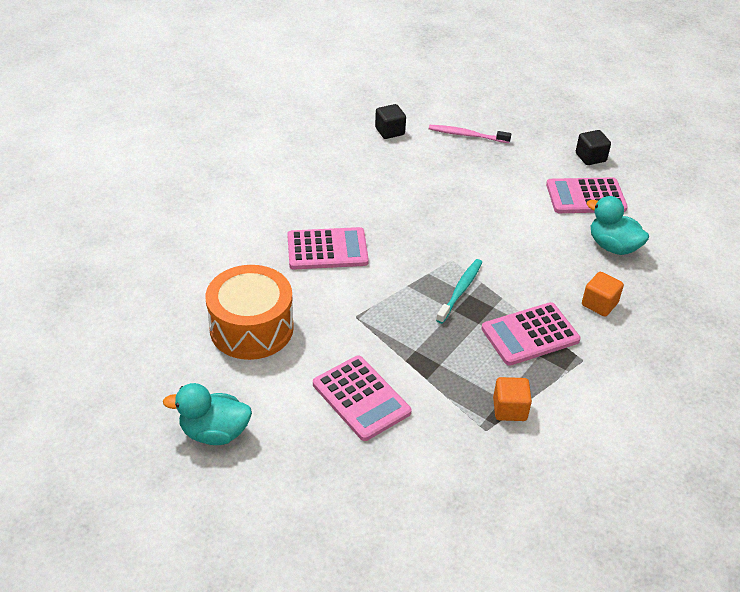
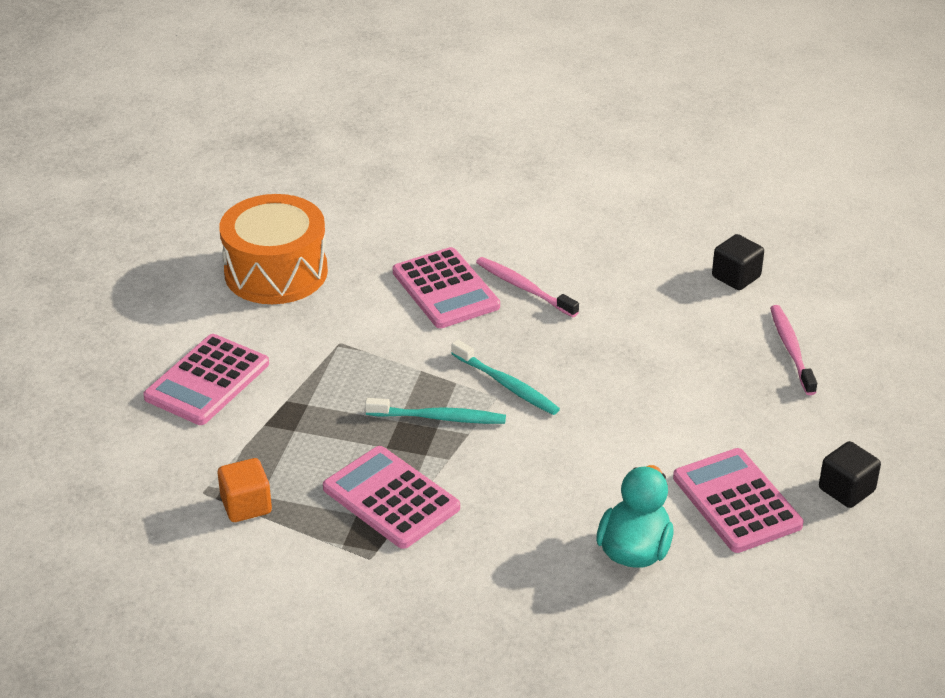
camera: 70 degrees right, 5 degrees down
(214, 432) = (111, 293): turquoise duck -> none
(348, 215) = (524, 288): none -> pink toothbrush
(442, 251) = (507, 385): none -> turquoise toothbrush
(599, 304) = (493, 556): orange cube -> none

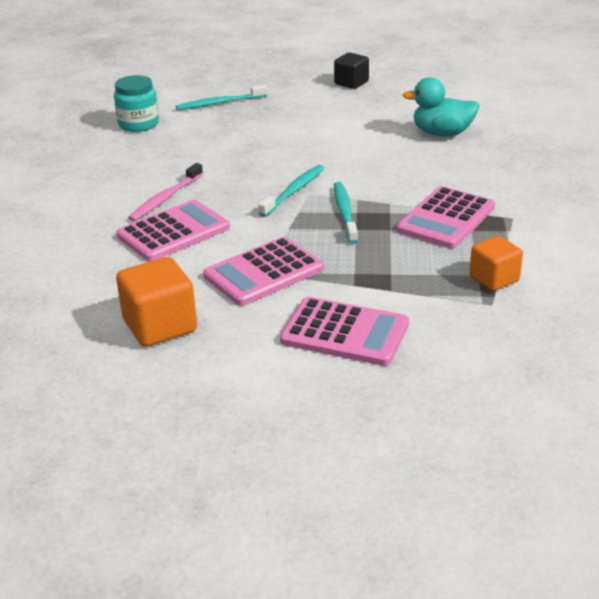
camera: 100 degrees left, 5 degrees down
(276, 272) = (160, 326): orange drum -> orange cube
(736, 277) = (138, 124): black cube -> turquoise jar
(736, 501) = (379, 109): pink calculator -> pink calculator (263, 272)
(791, 349) = (220, 103): pink toothbrush -> turquoise toothbrush

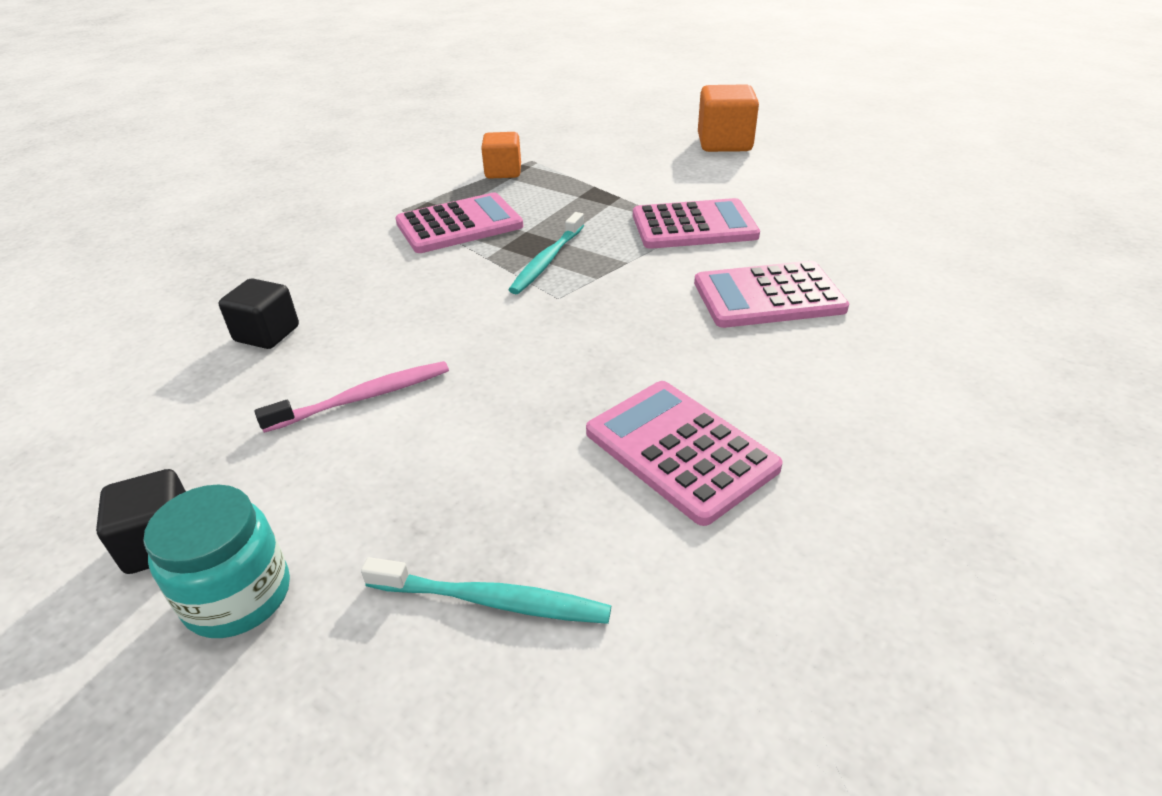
camera: 150 degrees left, 5 degrees up
(138, 124) = (728, 595): turquoise jar -> turquoise jar (238, 596)
(160, 326) = (823, 209): orange cube -> orange cube (724, 143)
(165, 198) = (756, 352): pink toothbrush -> pink toothbrush (363, 398)
(294, 191) = (573, 306): turquoise toothbrush -> none
(345, 333) = (665, 169): pink calculator -> pink calculator (680, 450)
(442, 133) = (267, 334): turquoise duck -> black cube

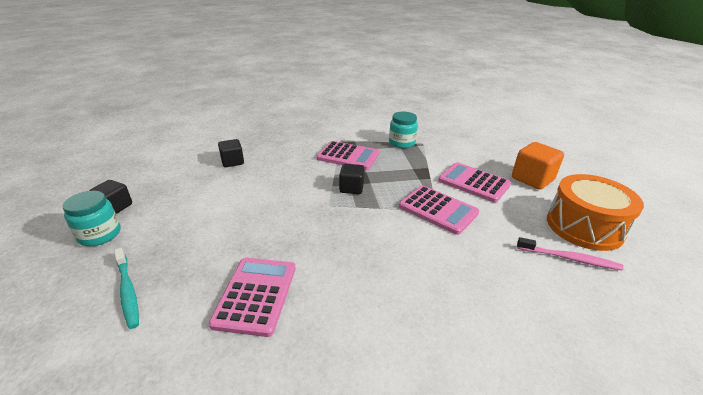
camera: 45 degrees right, 5 degrees down
(363, 398) = (216, 199): pink toothbrush -> pink toothbrush (569, 258)
(503, 172) = (402, 143): orange cube -> turquoise jar
(547, 260) = (351, 188): turquoise toothbrush -> black cube
(768, 296) = (409, 263): pink calculator -> pink calculator (473, 182)
(842, 166) = (584, 227): none -> orange drum

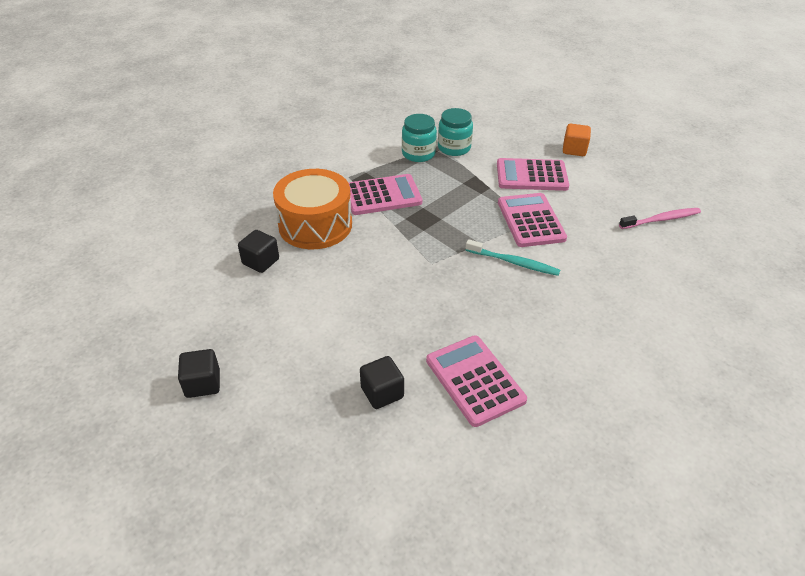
camera: 35 degrees left, 10 degrees up
(100, 235) = (238, 419): turquoise jar -> turquoise jar (454, 148)
(128, 291) = (358, 446): turquoise toothbrush -> turquoise toothbrush (514, 262)
(351, 188) = (431, 234): black cube -> black cube (382, 392)
(438, 210) = (530, 220): pink calculator -> pink calculator turned 105 degrees counterclockwise
(532, 179) = (574, 150): orange cube -> orange cube, size x0.65
(584, 227) = (648, 184): orange drum -> orange drum (315, 225)

